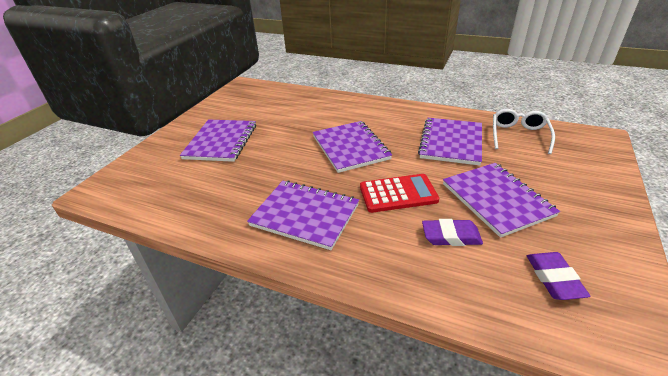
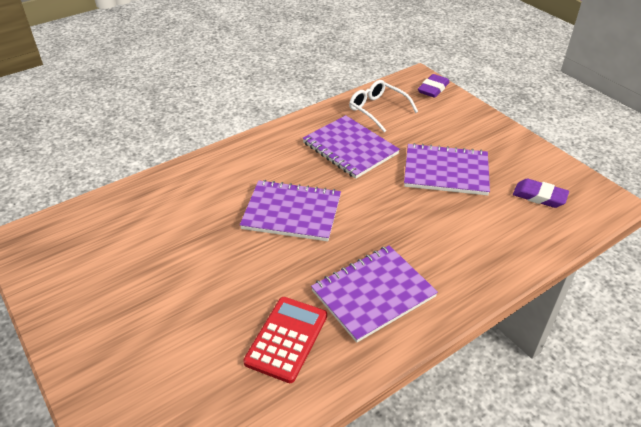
camera: 60 degrees left, 5 degrees up
(221, 142) = (160, 314): purple notebook -> none
(398, 194) = (394, 219): red calculator -> red calculator (286, 339)
(451, 236) = (468, 218): purple eraser -> purple eraser (433, 89)

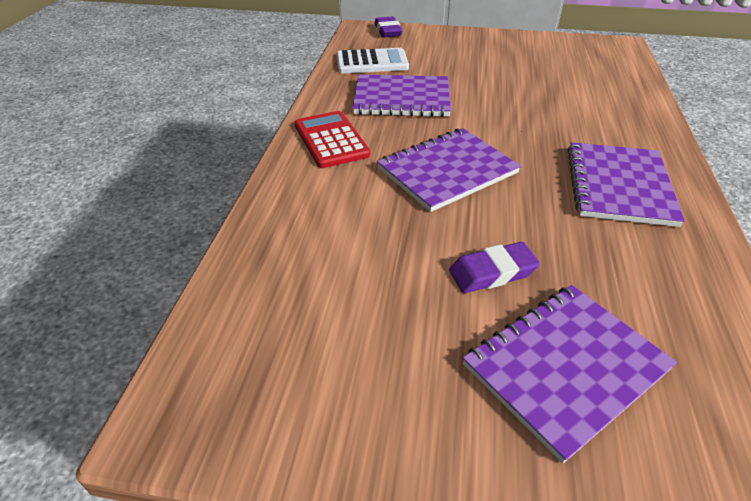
camera: 45 degrees left, 0 degrees up
(286, 339) = (635, 267): red calculator -> red calculator (331, 140)
(378, 110) = (372, 62): white glasses -> white calculator
(446, 171) = (501, 77): purple notebook -> purple notebook (565, 367)
(539, 196) = (583, 62): purple eraser -> purple eraser (492, 272)

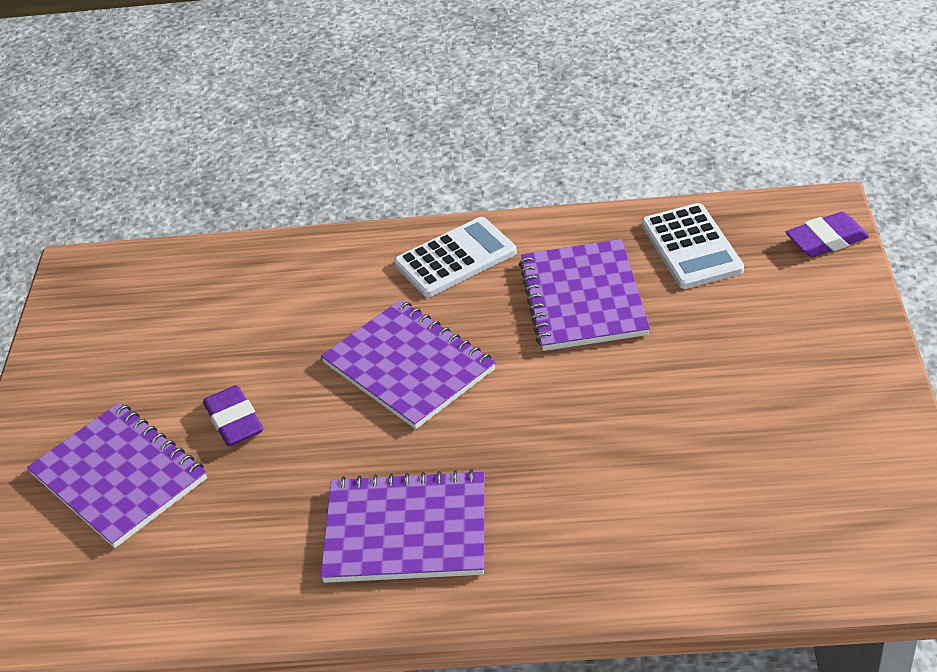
camera: 85 degrees right, 0 degrees up
(331, 140) = (455, 258): red calculator -> white calculator

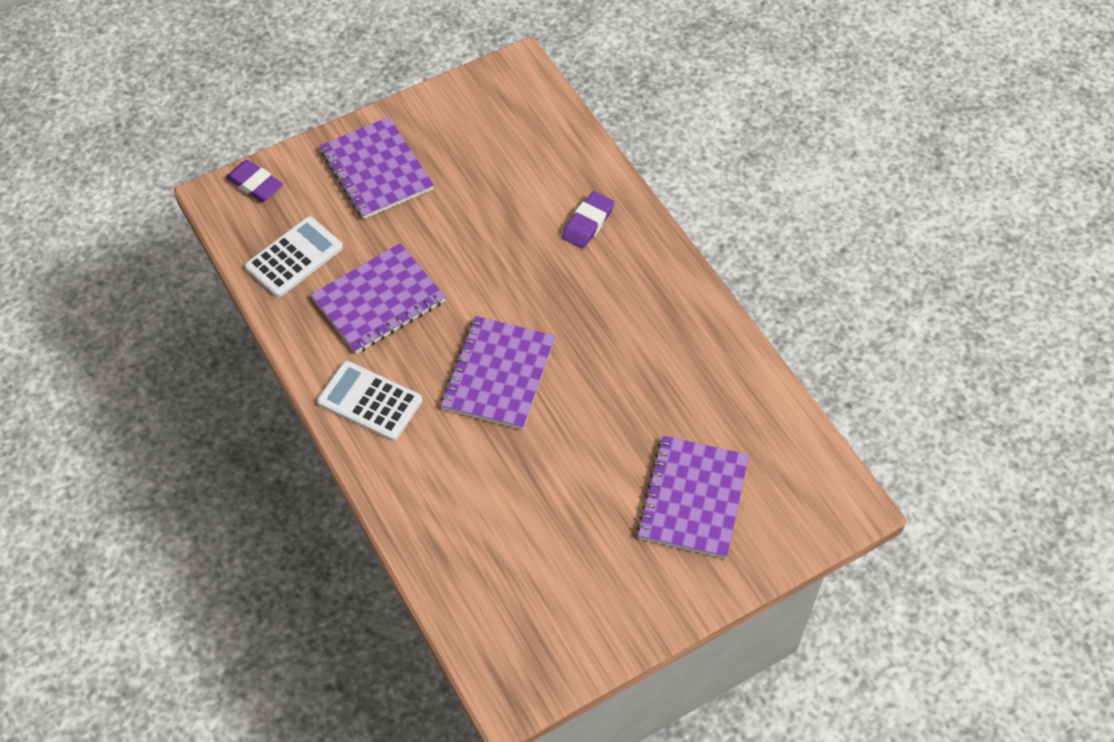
camera: 125 degrees left, 15 degrees up
(234, 421) = (605, 456): purple eraser -> purple eraser (588, 223)
(406, 530) = (635, 306): purple notebook -> purple notebook (376, 170)

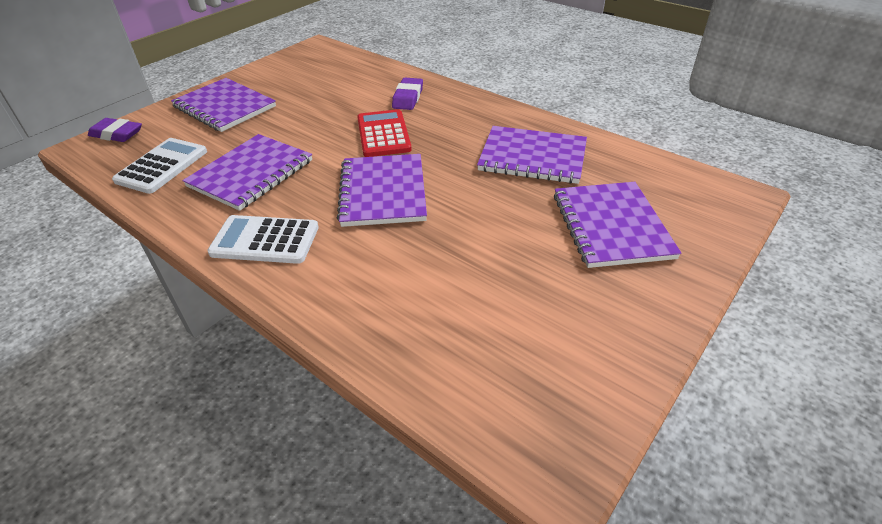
camera: 20 degrees left, 15 degrees down
(534, 282) = (383, 134): none -> red calculator
(674, 376) = (532, 157): none -> purple notebook

